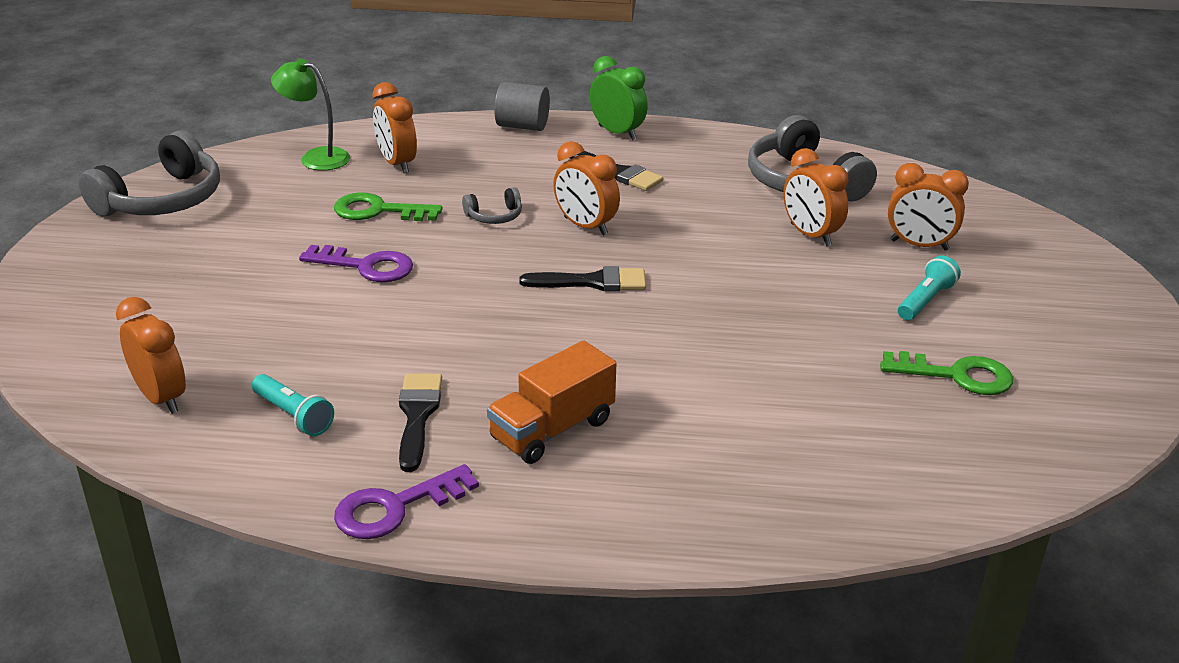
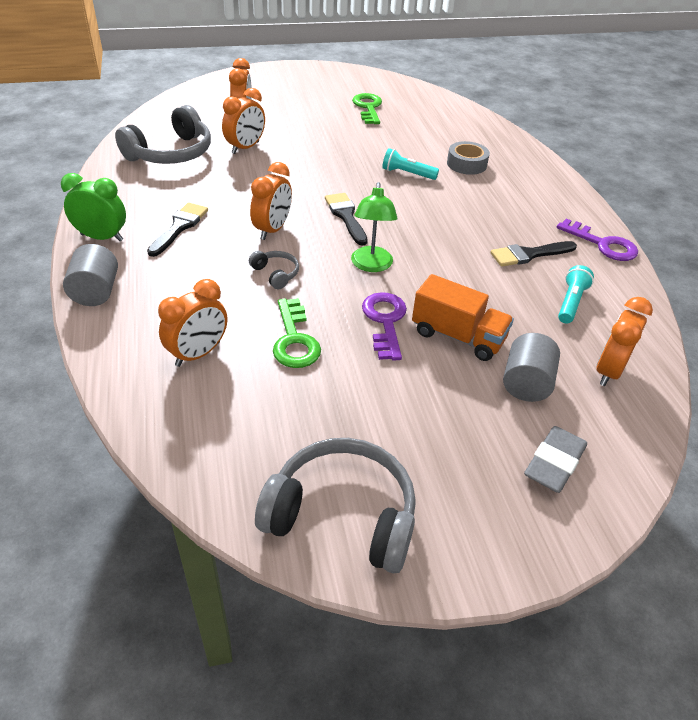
camera: 110 degrees left, 10 degrees up
(95, 313) = (554, 463): none -> grey eraser
(200, 330) = (526, 383): none -> grey cylinder
(316, 157) = (201, 419): green lamp -> green lamp (371, 265)
(552, 429) = (501, 208): orange truck -> orange truck (458, 336)
(617, 133) = (102, 237): green clock -> green clock turned 75 degrees clockwise
(709, 436) = (466, 164): none -> grey tape
(925, 301) = (303, 115): turquoise flashlight -> turquoise flashlight (407, 174)

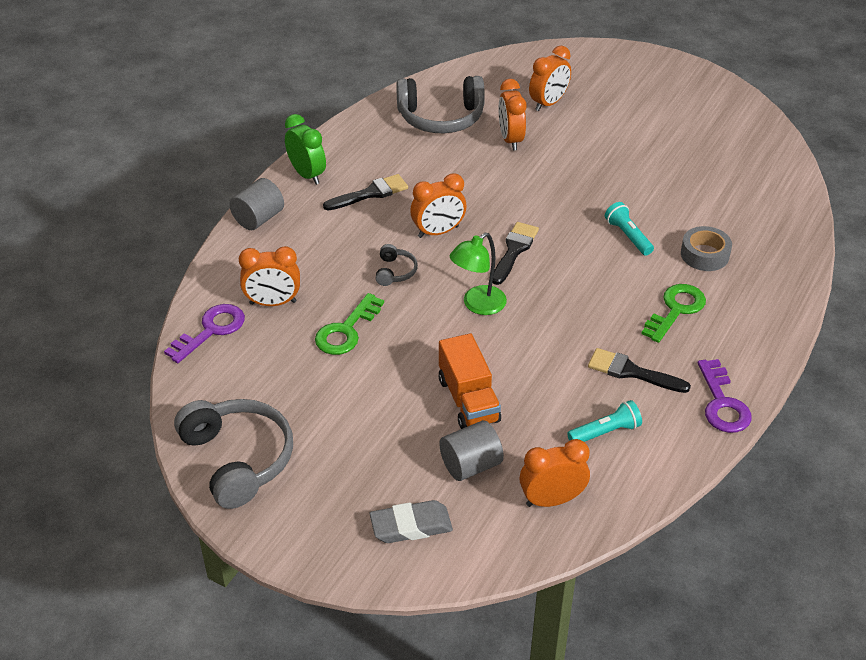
camera: 45 degrees right, 0 degrees up
(245, 148) = (510, 140): orange clock -> orange clock turned 90 degrees clockwise
(368, 108) = (688, 145): green key -> green key (675, 310)
(385, 322) = (428, 356): purple key -> purple key (211, 331)

